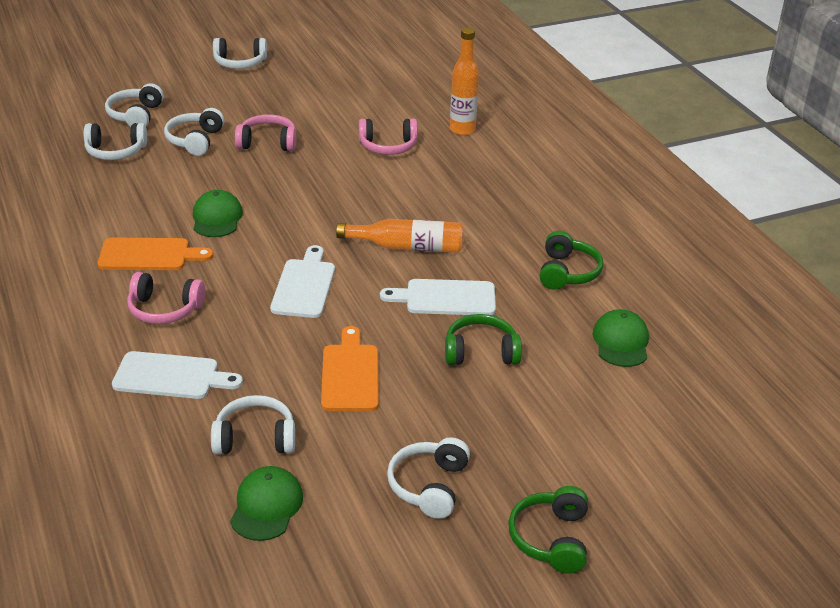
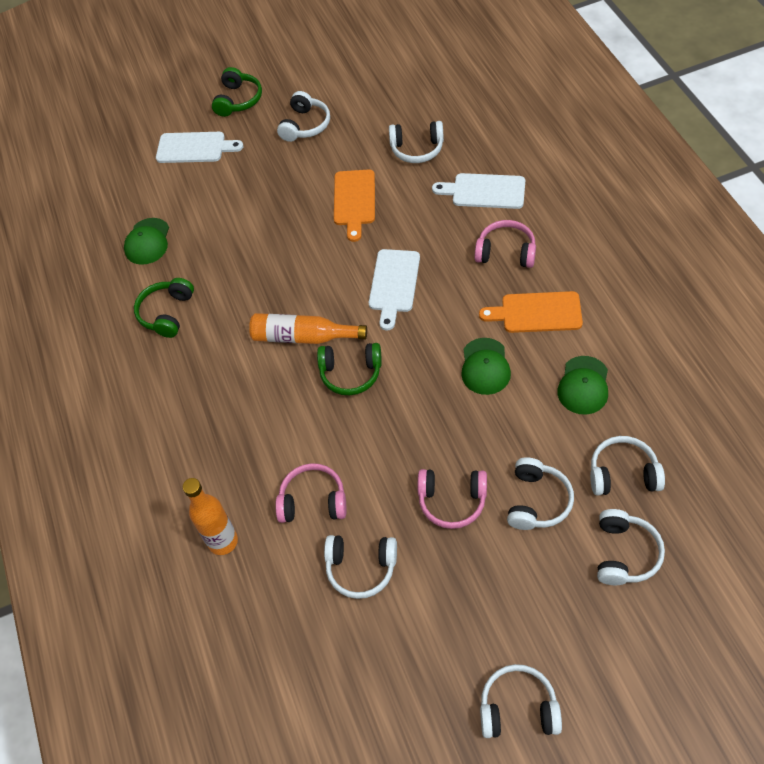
camera: 170 degrees left, 20 degrees up
(266, 506) = (404, 107): green cap -> green cap (583, 385)
(347, 115) = (361, 568): none -> white headphones
(445, 298) = (276, 278): white cutting board -> white cutting board (194, 148)
(481, 352) = (256, 226): green headphones -> green headphones (351, 373)

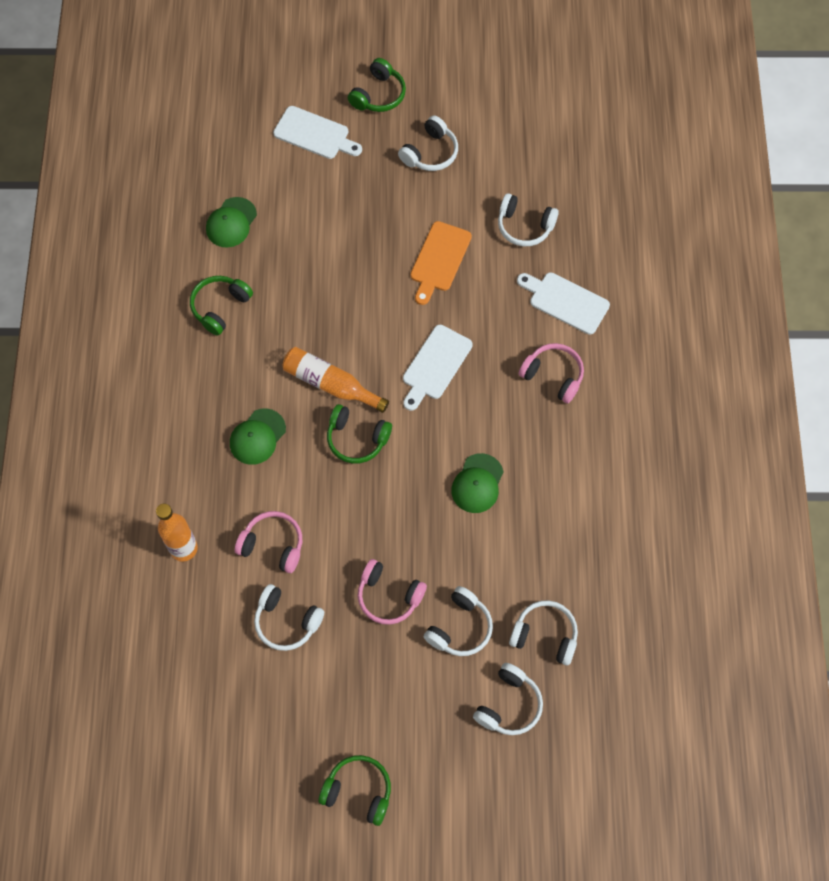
camera: 15 degrees right, 10 degrees up
(518, 708) = (358, 791): white headphones -> green headphones
(537, 312) = (550, 450): orange cutting board -> none
(583, 385) = (554, 539): green cap -> green cap (257, 437)

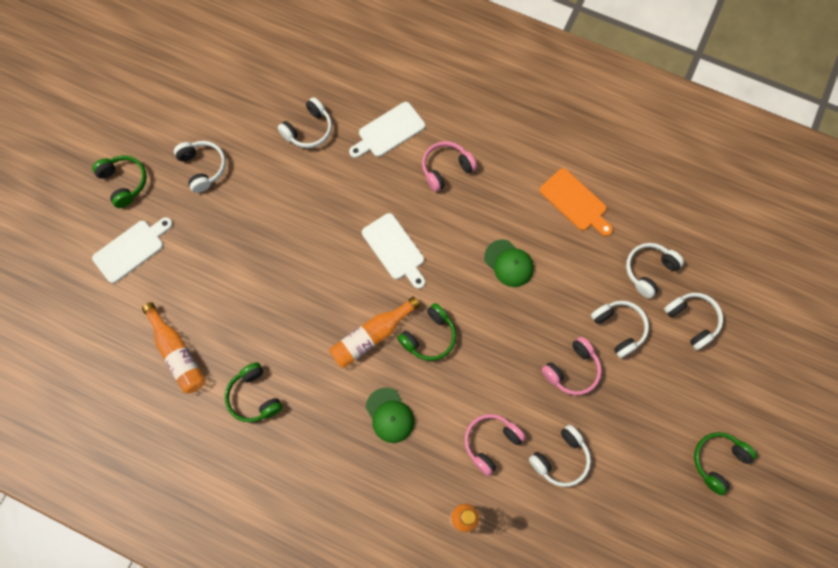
camera: 65 degrees left, 5 degrees up
(231, 222) = (177, 354): green cap -> orange bottle
(439, 259) = (304, 205): orange cutting board -> orange cutting board (575, 202)

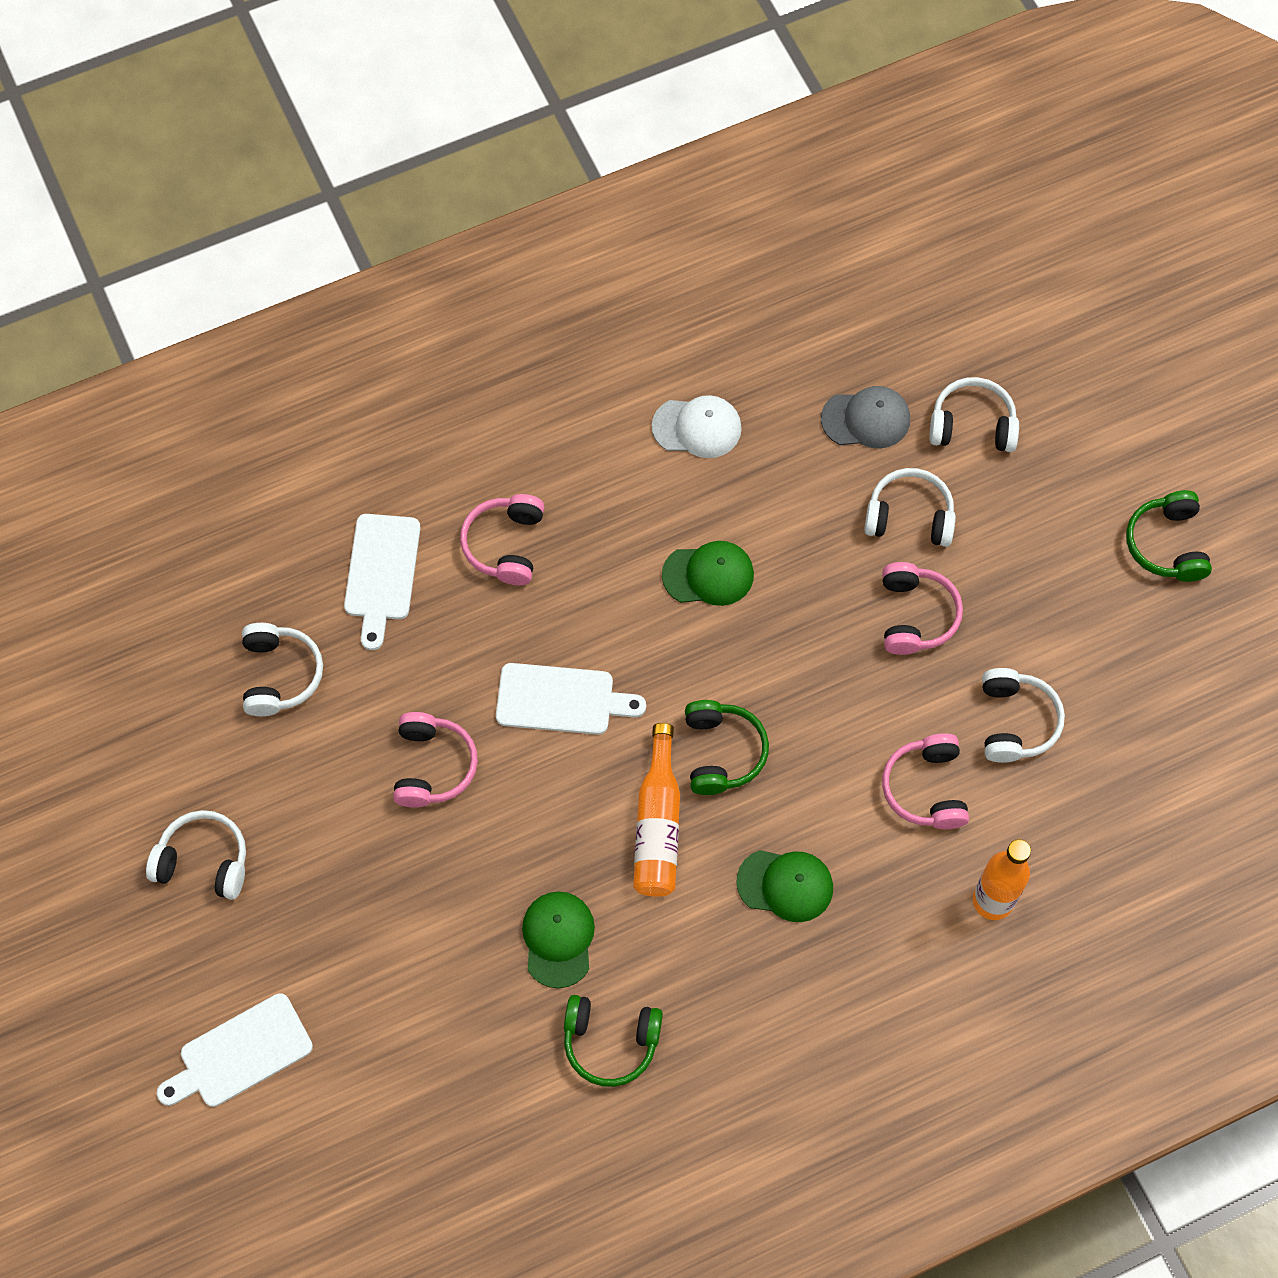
camera: 50 degrees left, 5 degrees down
(124, 182) = (123, 989): green headphones -> none
(131, 249) = (240, 1053): white cutting board -> white cutting board turned 120 degrees counterclockwise
(177, 354) = (458, 1101): orange bottle -> none
(283, 336) = (558, 939): none -> green cap
(319, 222) = (433, 766): none -> pink headphones
(575, 202) = (697, 427): orange cutting board -> white cap
(649, 271) = (866, 419): white headphones -> grey cap

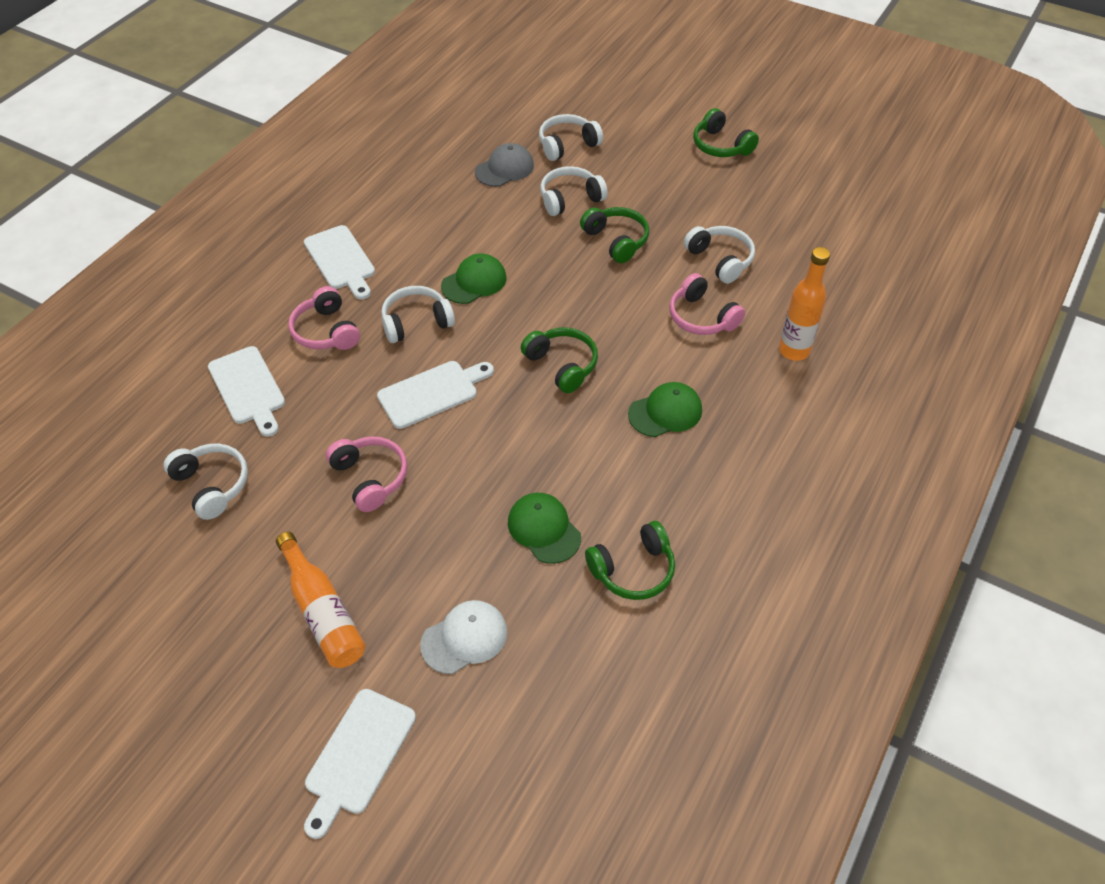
camera: 35 degrees left, 15 degrees down
(204, 861) = (232, 638): white headphones -> white headphones (416, 322)
(583, 450) = (341, 260): none -> white cutting board
(657, 825) = (555, 426): orange bottle -> orange bottle (323, 612)
(697, 427) = (405, 217): white cap -> white cap (464, 638)
(915, 615) = (616, 240): pink headphones -> green headphones

